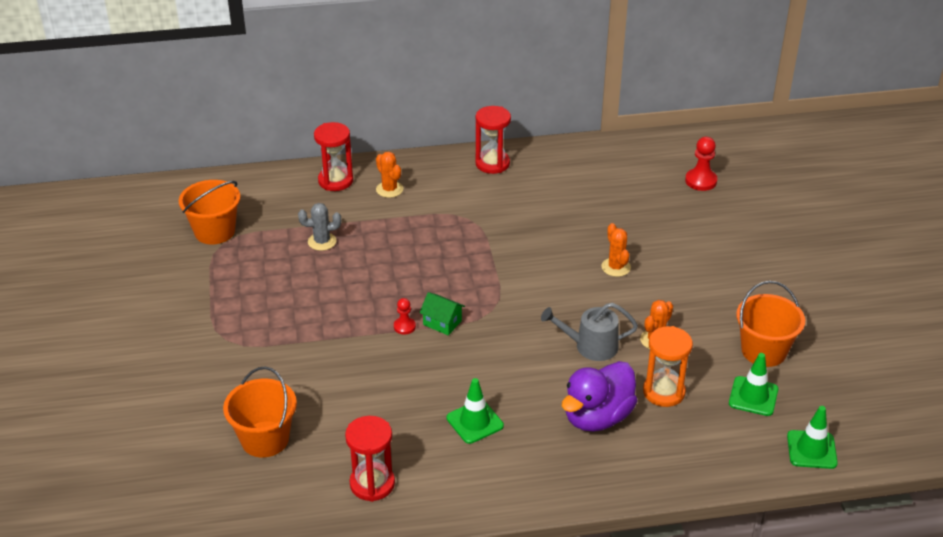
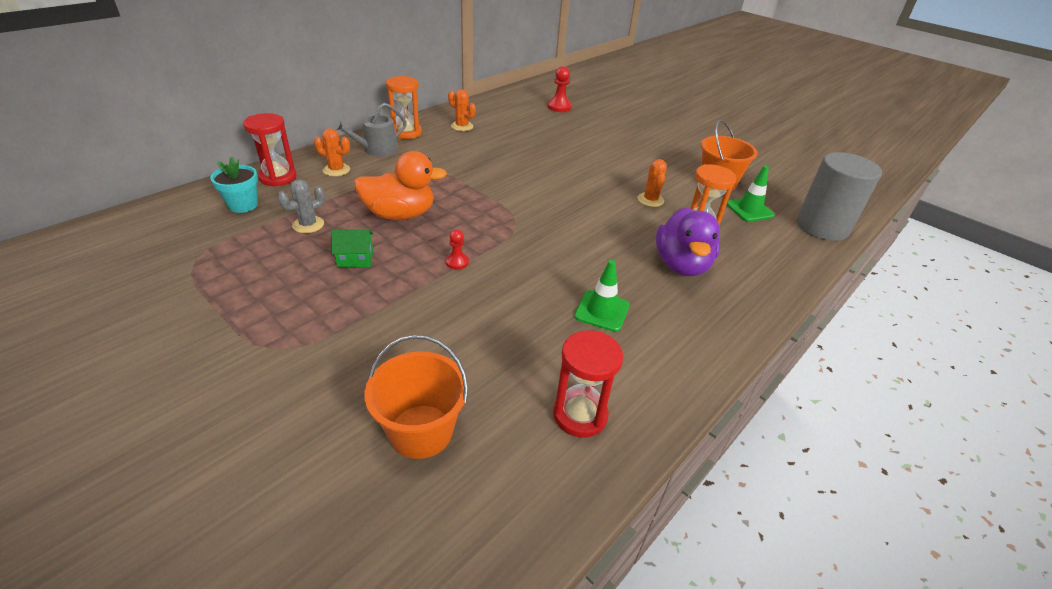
camera: 40 degrees left, 0 degrees up
(214, 231) = (176, 253): orange bucket -> none
(289, 202) = (243, 205): none -> turquoise flower pot
(401, 260) = (400, 214): none -> orange duck
(442, 323) = (486, 247): green house -> green house (355, 259)
(492, 163) = (406, 132): red hourglass -> orange hourglass
(591, 346) = (615, 219): grey watering can -> grey watering can (376, 150)
(616, 267) = (569, 166): orange cactus -> orange cactus (462, 126)
(811, 450) = (822, 226): green traffic cone -> grey cylinder

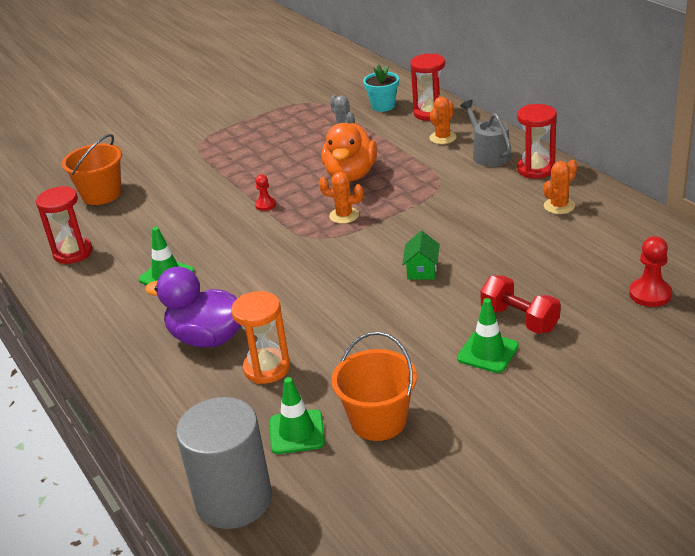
camera: 110 degrees right, 5 degrees down
(355, 259) = (288, 159): green house -> green house (422, 270)
(406, 132) = (536, 169): orange hourglass -> red hourglass
(598, 141) = (519, 319): none -> red dumbbell
(635, 150) = (488, 352): none -> green traffic cone
(650, 200) = (343, 341): orange cactus -> orange cactus (344, 215)

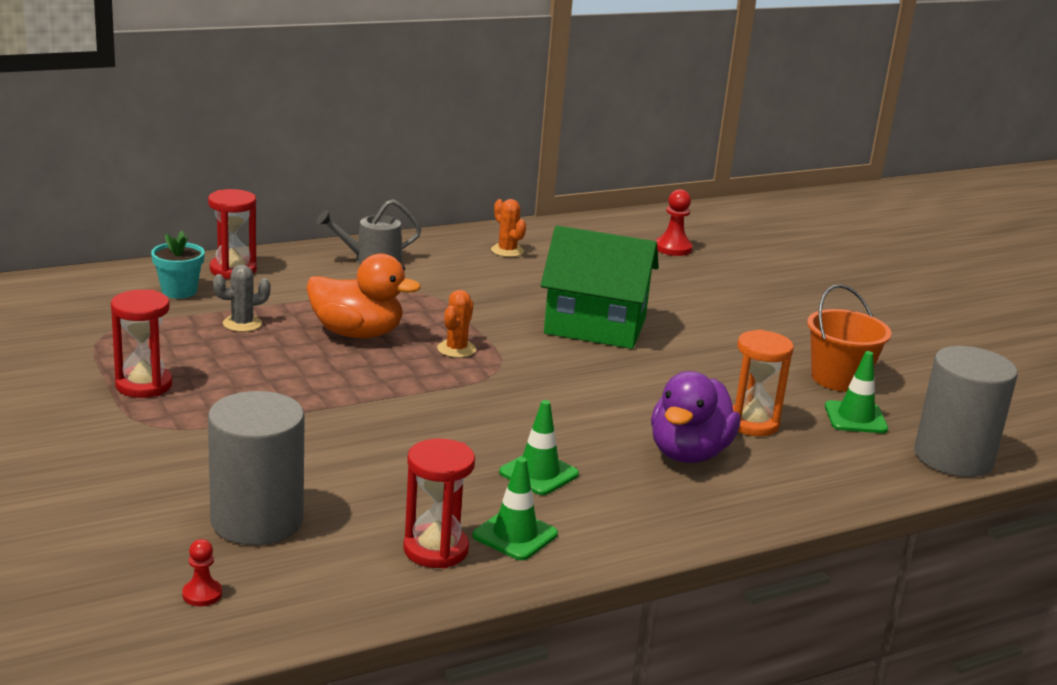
camera: 90 degrees left, 10 degrees down
(101, 194) = (257, 520): orange bucket -> grey cylinder
(265, 205) = (394, 392): red pawn -> red pawn (202, 594)
(422, 270) = (595, 326): green house -> green house, size x2.49
(443, 138) = (308, 274): orange cactus -> none
(488, 352) = (743, 320): green traffic cone -> green traffic cone (515, 535)
(519, 319) = (696, 299): red dumbbell -> none
(536, 169) = (424, 246): red hourglass -> red hourglass (144, 385)

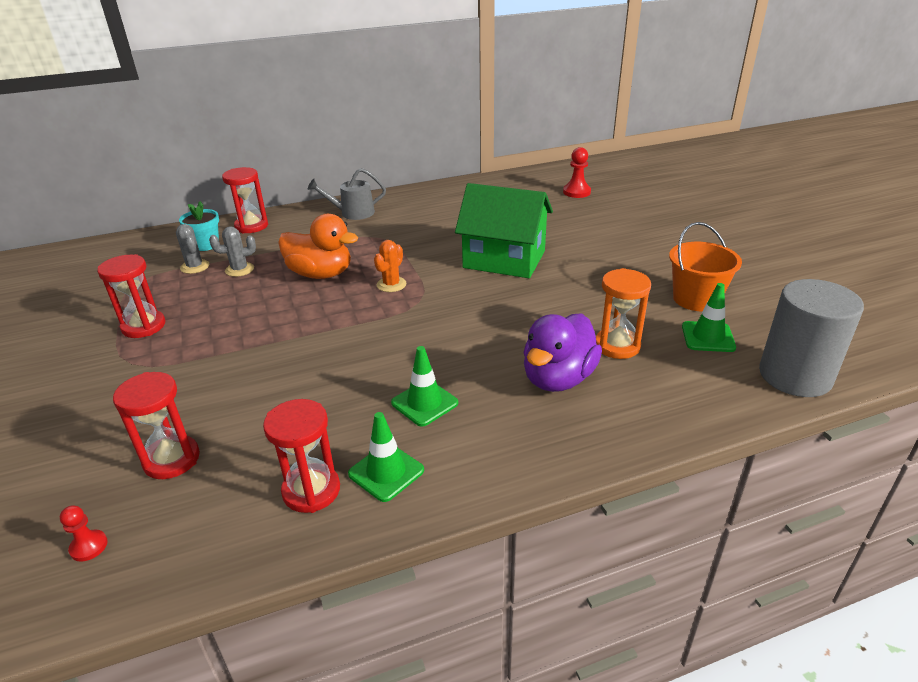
camera: 10 degrees right, 10 degrees up
(177, 318) = (195, 267): none -> grey cactus
(257, 520) = (172, 459): grey cylinder -> red hourglass
(507, 251) = (453, 201): orange cactus -> none

